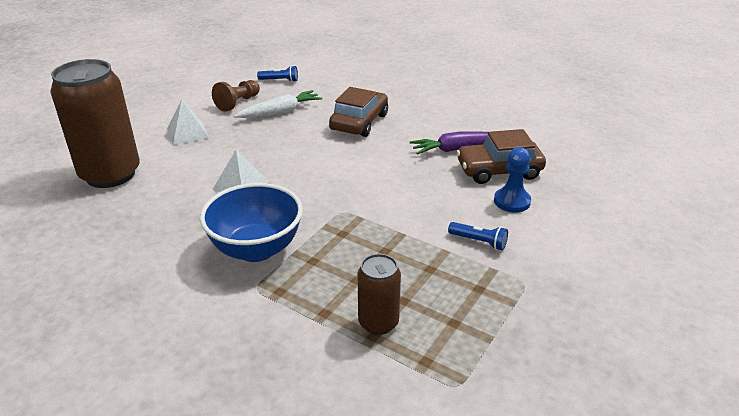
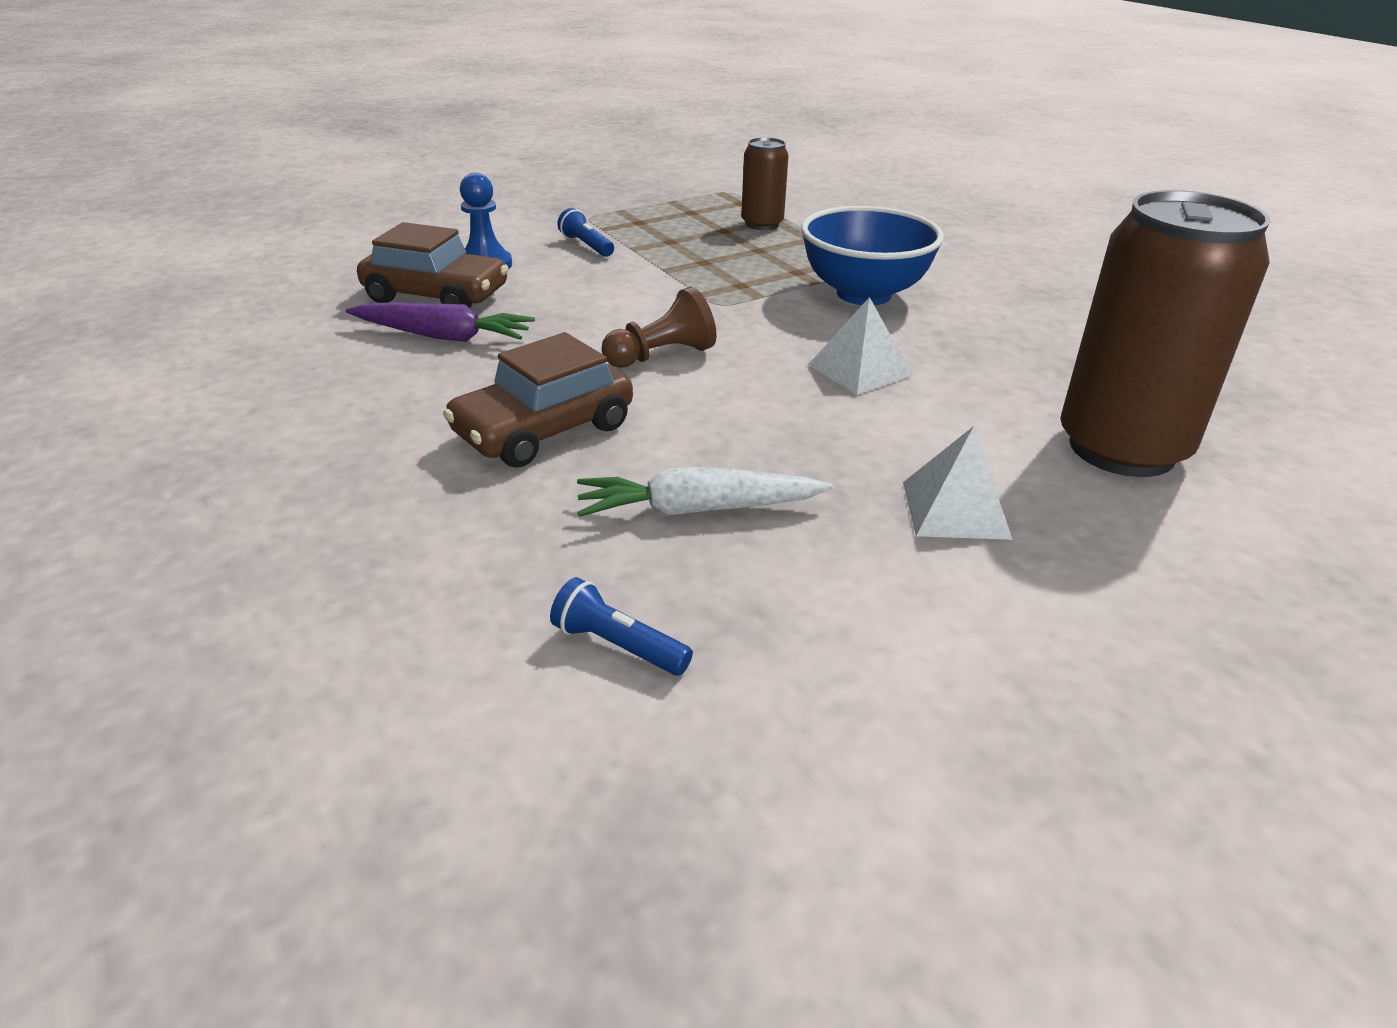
camera: 155 degrees left, 0 degrees up
(238, 103) = (797, 578): brown pawn -> brown pawn (661, 356)

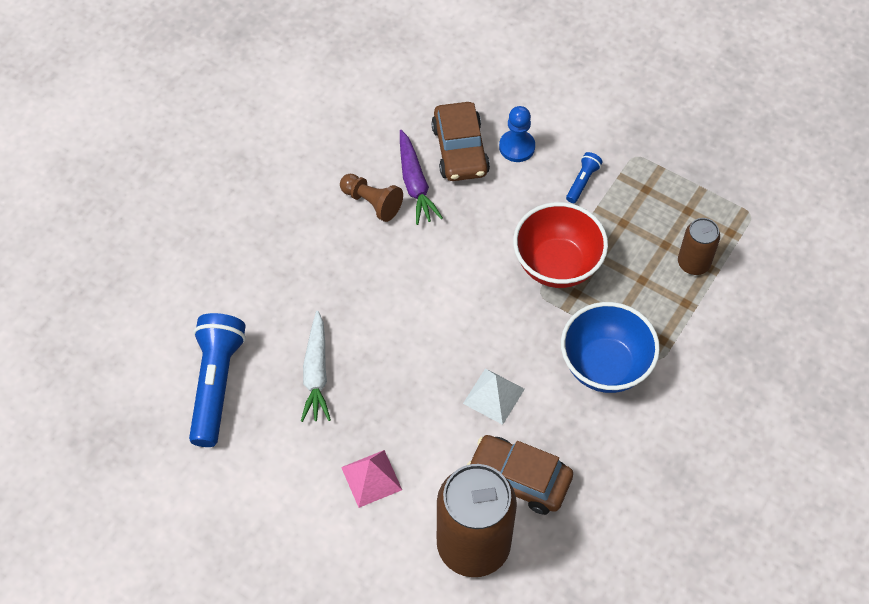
camera: 65 degrees right, 25 degrees up
(543, 430) = (348, 280): brown car -> brown car (519, 479)
(618, 645) = (216, 384): blue flashlight -> blue flashlight, size x2.22
(661, 356) = (453, 294): brown pawn -> brown pawn (372, 202)
(688, 285) = (557, 265): none -> red bowl
(697, 510) = (316, 373): white carrot -> white carrot turned 150 degrees counterclockwise
(955, 509) = (371, 478): white pyramid -> pink pyramid

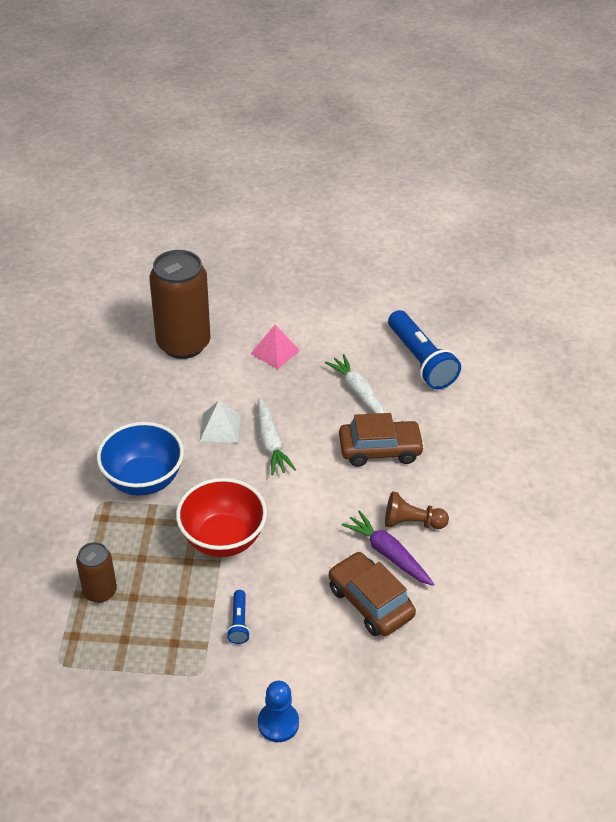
camera: 150 degrees right, 15 degrees down
(450, 351) = (271, 443): none -> white carrot
(517, 147) = (320, 629): blue pawn -> blue pawn (278, 723)
(519, 479) = (172, 387): brown car -> brown car (380, 449)

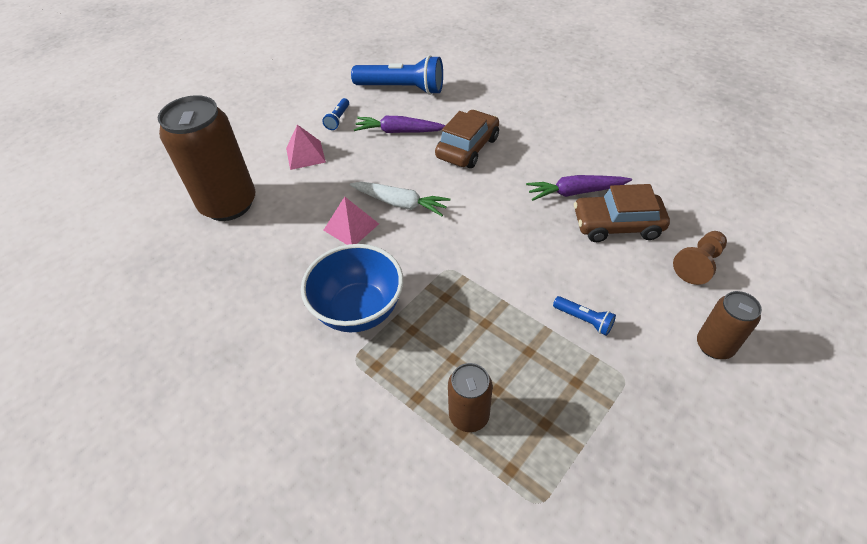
camera: 50 degrees left, 5 degrees up
(220, 427) = (351, 227): white pyramid -> pink pyramid
(223, 539) = (479, 285): red bowl -> none
(278, 723) = (714, 346): blue pawn -> brown can
(337, 344) = (338, 119): none -> blue flashlight
(358, 392) = (399, 131): white carrot -> purple carrot
(412, 522) = (554, 165): brown pawn -> brown pawn (698, 264)

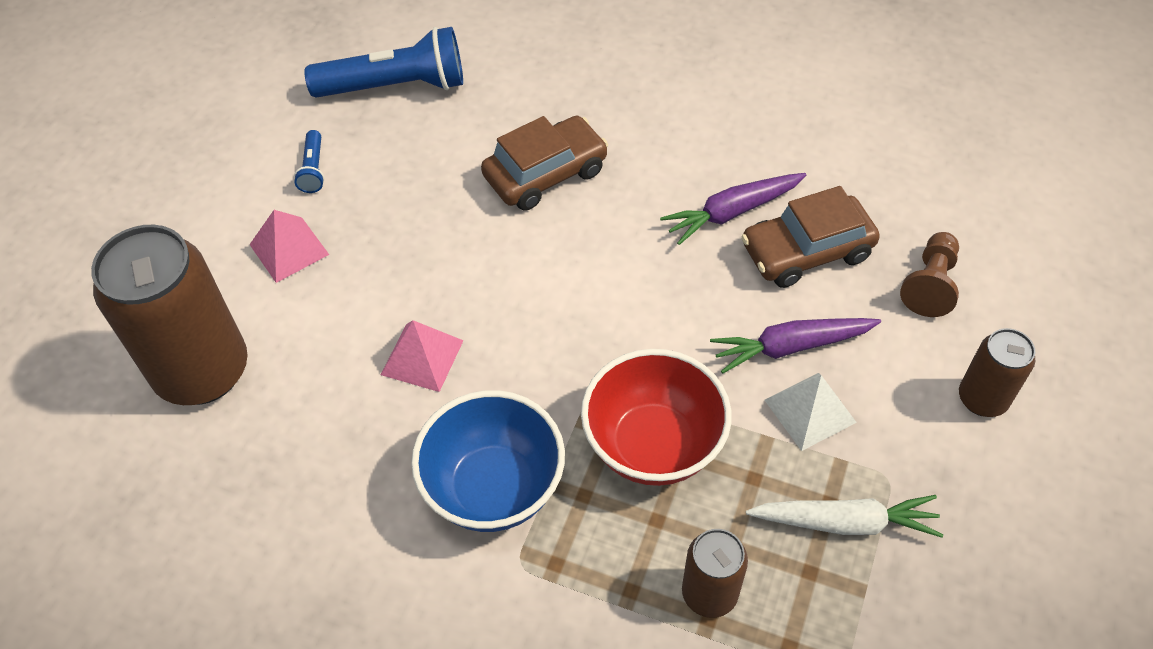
camera: 20 degrees left, 5 degrees up
(399, 131) = (425, 169): purple carrot -> purple carrot (790, 347)
(400, 203) = (481, 297): white carrot -> white carrot (845, 522)
(467, 148) = (545, 174): brown car -> brown car turned 45 degrees clockwise
(469, 313) = (653, 445): none -> red bowl
(584, 320) = (810, 410): blue flashlight -> white pyramid

